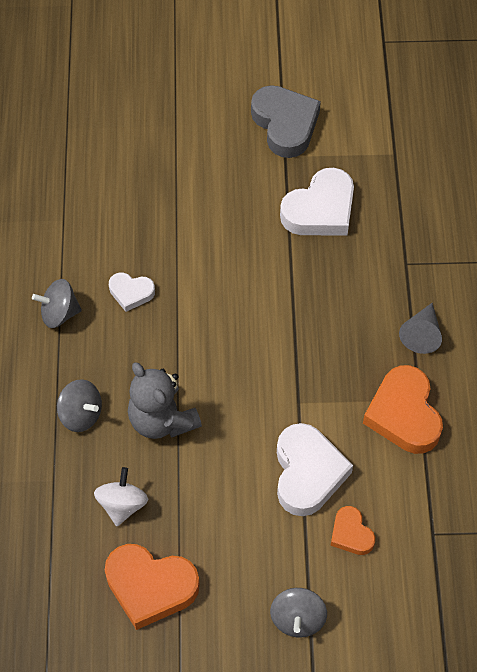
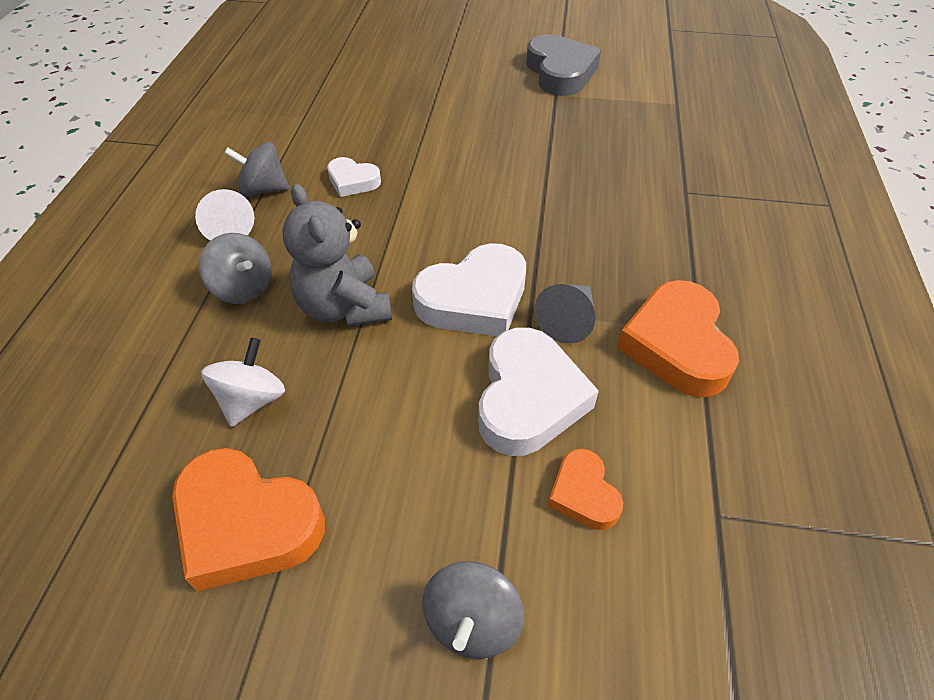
camera: 10 degrees right, 10 degrees down
(45, 357) = (227, 226): none -> white cone
(320, 210) = (588, 137): white heart -> white heart (474, 299)
(422, 334) = (704, 260): grey cone -> grey cone (569, 320)

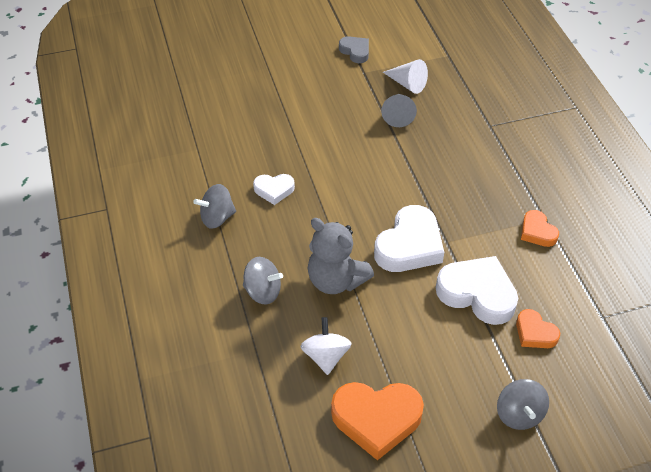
camera: 25 degrees left, 0 degrees up
(227, 226) = (215, 254): white cone -> white cone (407, 84)
(528, 398) = (477, 294): white heart -> white heart turned 45 degrees counterclockwise
(560, 72) = (355, 51): grey heart -> grey heart, size x0.54
(569, 320) = (471, 238): grey cone -> grey cone (398, 115)
(677, 345) = (537, 232): orange heart -> orange heart, size x0.54

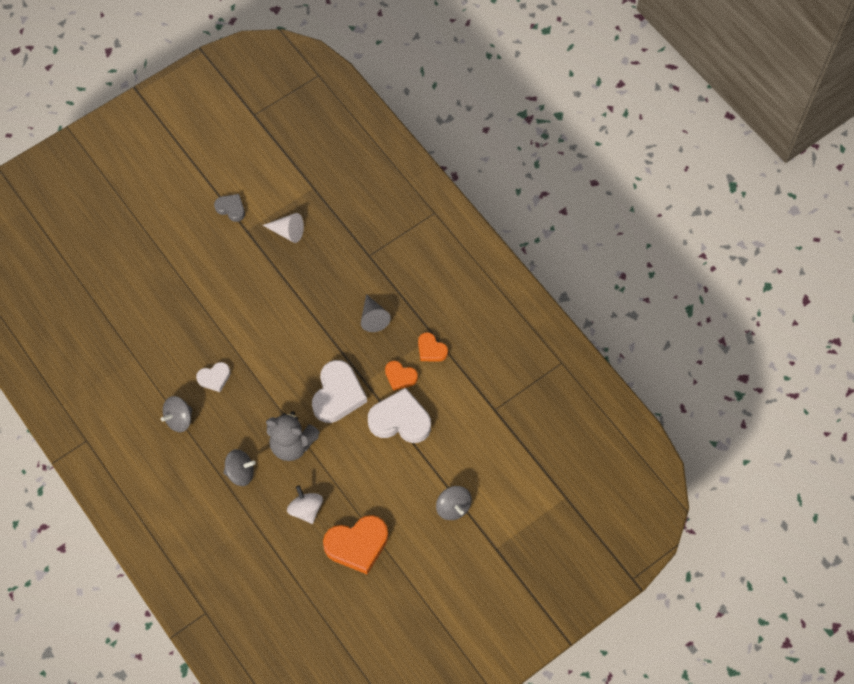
camera: 20 degrees left, 15 degrees up
(398, 115) = (290, 268): grey cone -> grey cone (373, 318)
(534, 333) = (449, 439): orange heart -> orange heart (400, 377)

